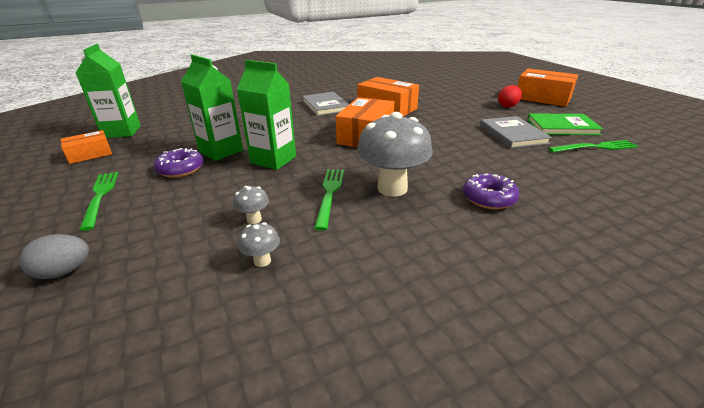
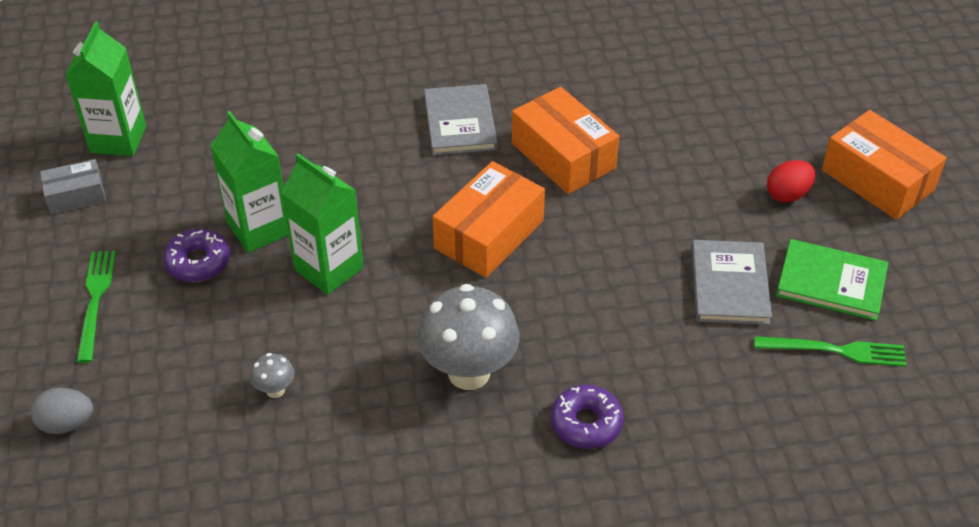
camera: 15 degrees right, 15 degrees up
(90, 154) = (76, 196): orange box -> grey box
(262, 261) = (270, 459): grey mushroom -> none
(329, 194) = (381, 365): green fork -> none

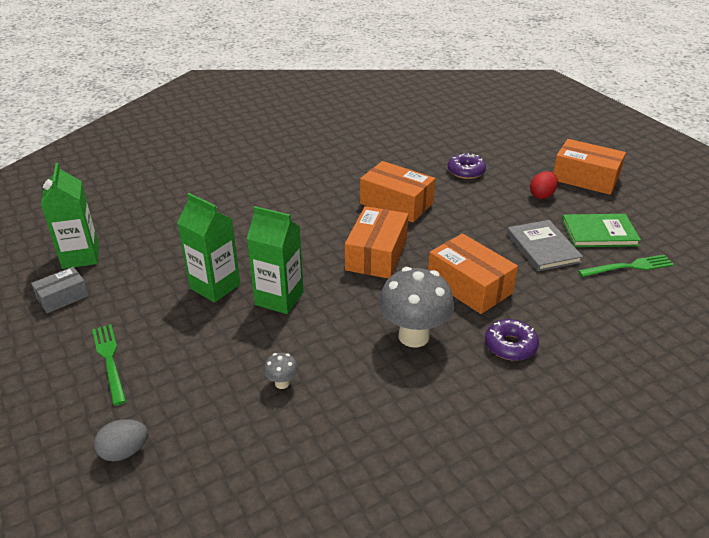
camera: 20 degrees left, 10 degrees down
(198, 262) = (180, 317): purple donut -> purple donut (466, 171)
(460, 123) = (320, 199): grey book -> none
(586, 318) = (469, 286): none -> orange box

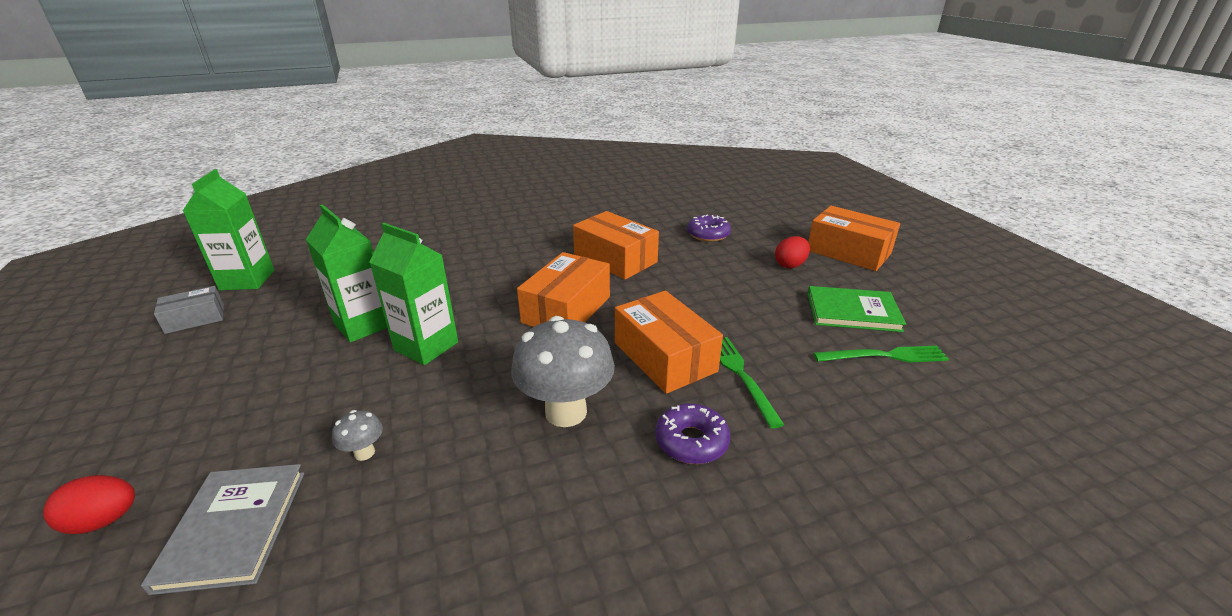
camera: 10 degrees right, 5 degrees down
(110, 360) = (185, 396): green fork -> green fork (741, 376)
(124, 452) = (104, 521): grey egg -> red egg
(543, 247) = (774, 321): grey book -> grey book (234, 528)

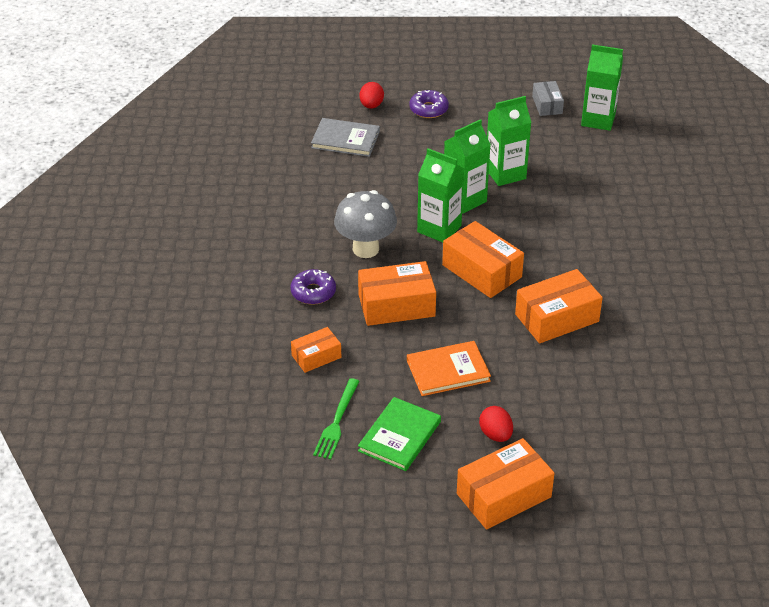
camera: 110 degrees right, 10 degrees up
(364, 453) = (373, 175): grey mushroom -> none
(496, 354) = (439, 229): none -> green carton
(708, 234) = (586, 400): purple donut -> purple donut (428, 109)
(737, 302) = (448, 371): none -> orange book
(741, 376) = (357, 335): green fork -> none
(808, 401) = (316, 356): none -> orange box

